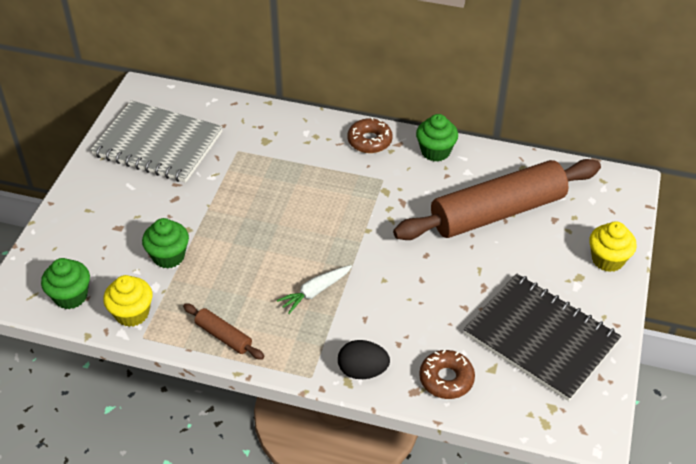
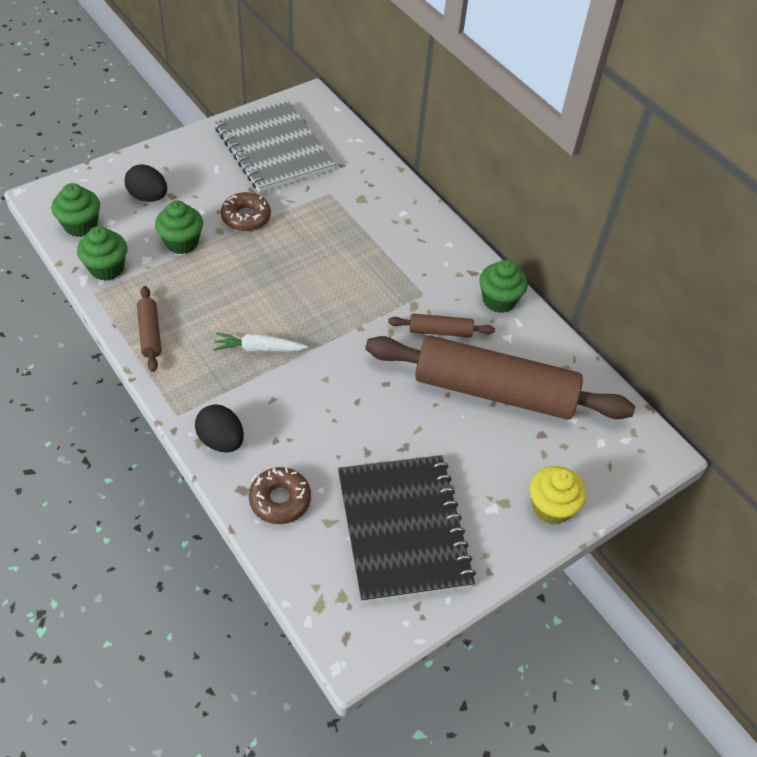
camera: 35 degrees right, 5 degrees up
(100, 240) = (148, 197): none -> black egg
(132, 313) = (106, 268): yellow cupcake -> green cupcake
(369, 141) = (449, 254): brown donut -> brown donut (246, 217)
(421, 197) = (440, 331): none -> brown rolling pin

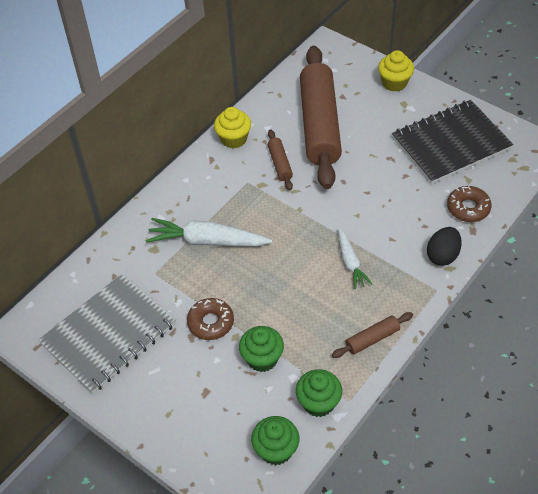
camera: 100 degrees left, 0 degrees up
(148, 197) = (215, 410): black egg -> none
(351, 240) = (207, 241): none -> white carrot
(499, 300) = (234, 139): green cupcake -> yellow cupcake

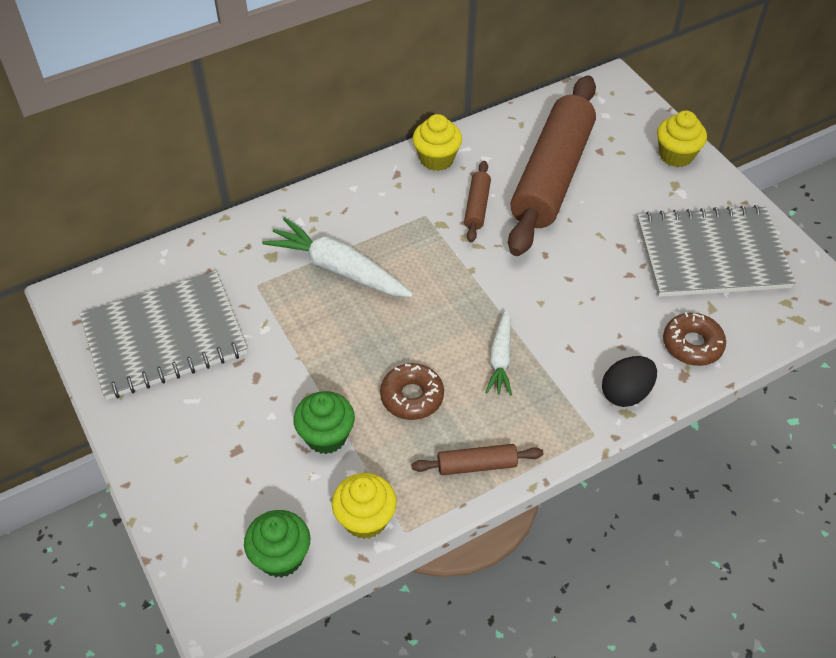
camera: 20 degrees right, 0 degrees up
(211, 322) = (289, 368): brown donut -> brown donut (412, 396)
(318, 403) = (365, 519): green cupcake -> yellow cupcake
(451, 144) = (711, 255): black notebook -> grey notebook

